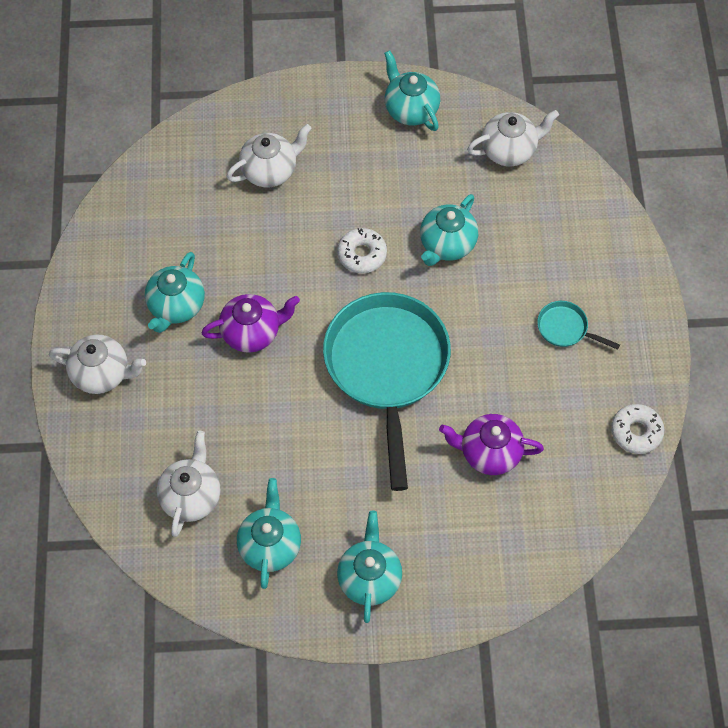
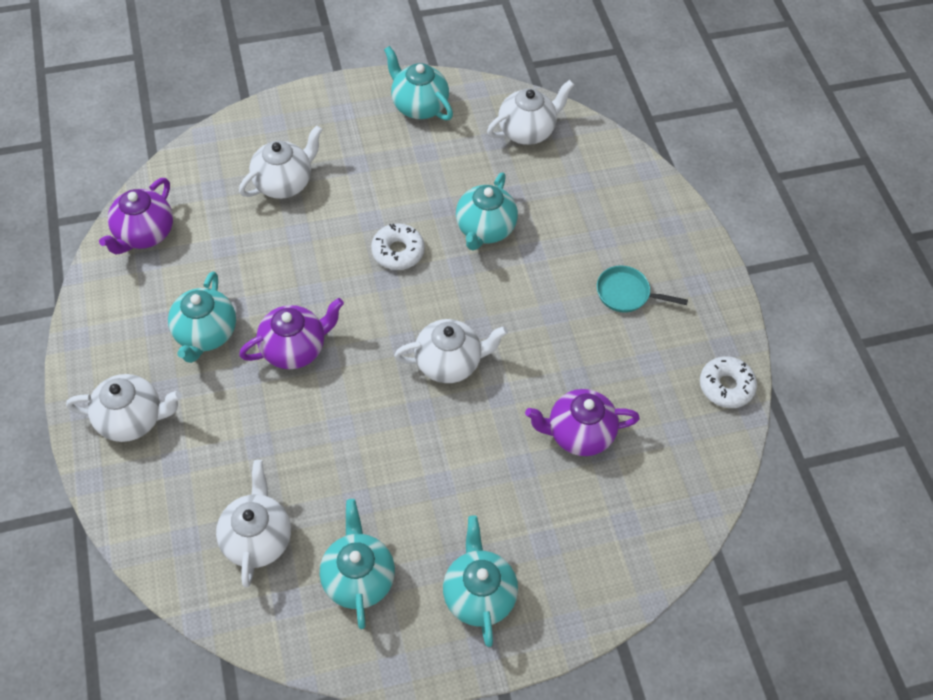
camera: 15 degrees left, 5 degrees down
(136, 202) = (144, 234): none -> purple teapot
(387, 368) = (449, 363): turquoise pan -> white teapot

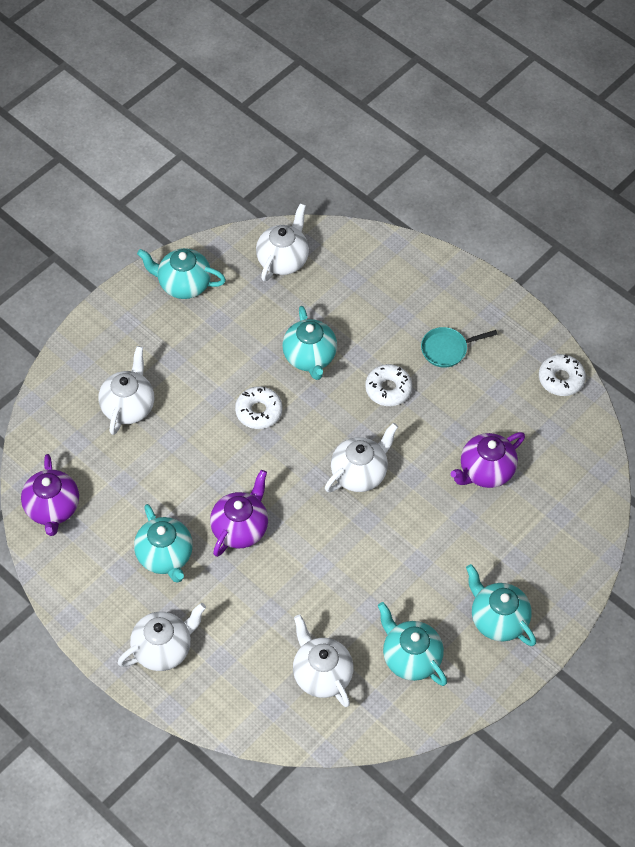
camera: 30 degrees left, 0 degrees up
(539, 299) = (388, 389): none -> white donut

